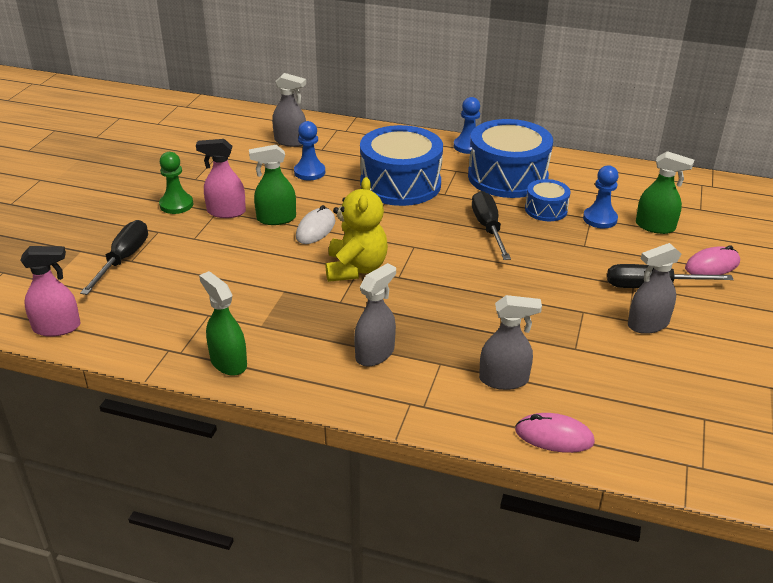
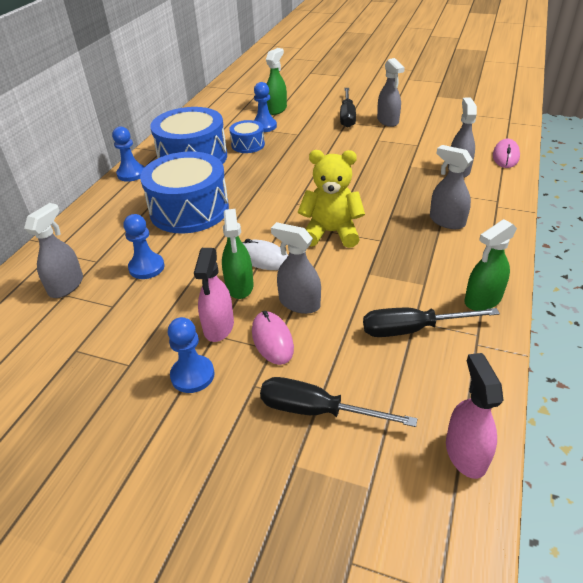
camera: 85 degrees left, 5 degrees up
(176, 205) = (192, 375): green pawn -> blue pawn
(247, 250) = (299, 303): none -> grey spray bottle
(488, 228) = (272, 169): black screwdriver -> black screwdriver (412, 329)
(712, 265) = (323, 97): pink mouse -> pink mouse (272, 340)

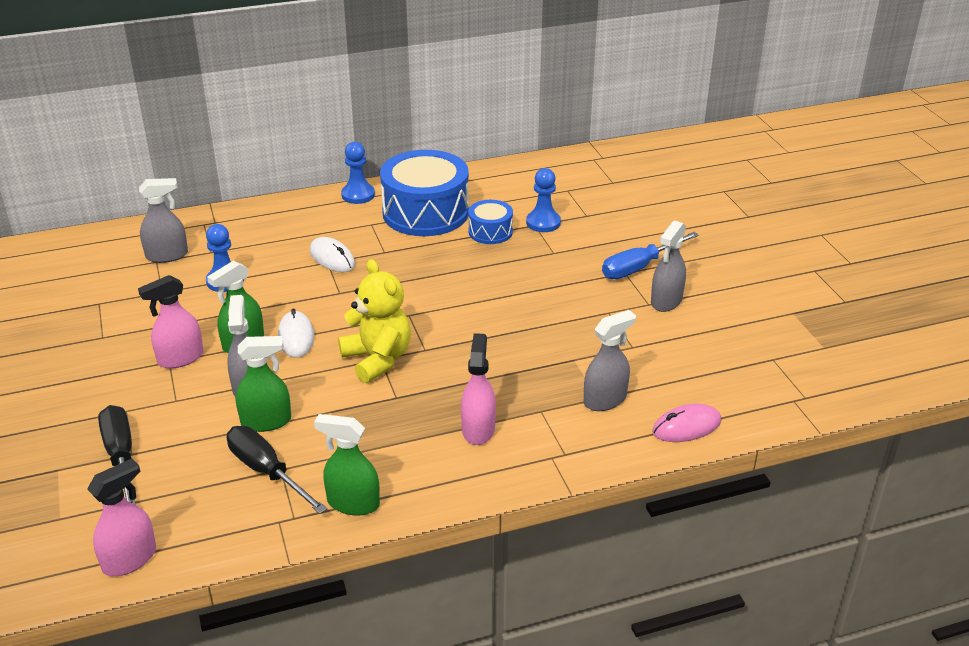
camera: 50 degrees right, 5 degrees down
(189, 210) = (332, 258): blue drum -> white mouse
(192, 375) = (114, 373): blue pawn -> none
(272, 340) = (187, 395): pink mouse -> none
(276, 109) = (593, 212): green spray bottle -> green spray bottle (266, 421)
(347, 116) = (639, 267): black screwdriver -> blue screwdriver
(446, 221) = (478, 429): grey spray bottle -> pink spray bottle

